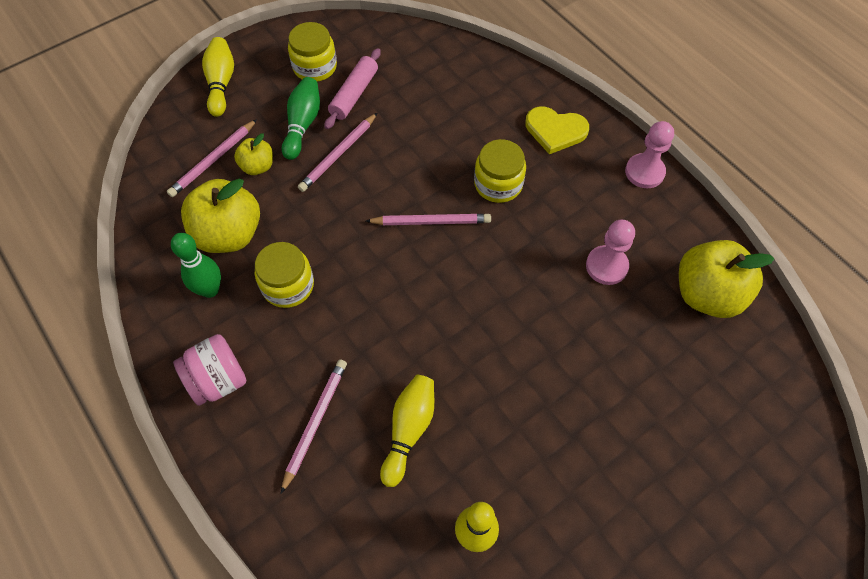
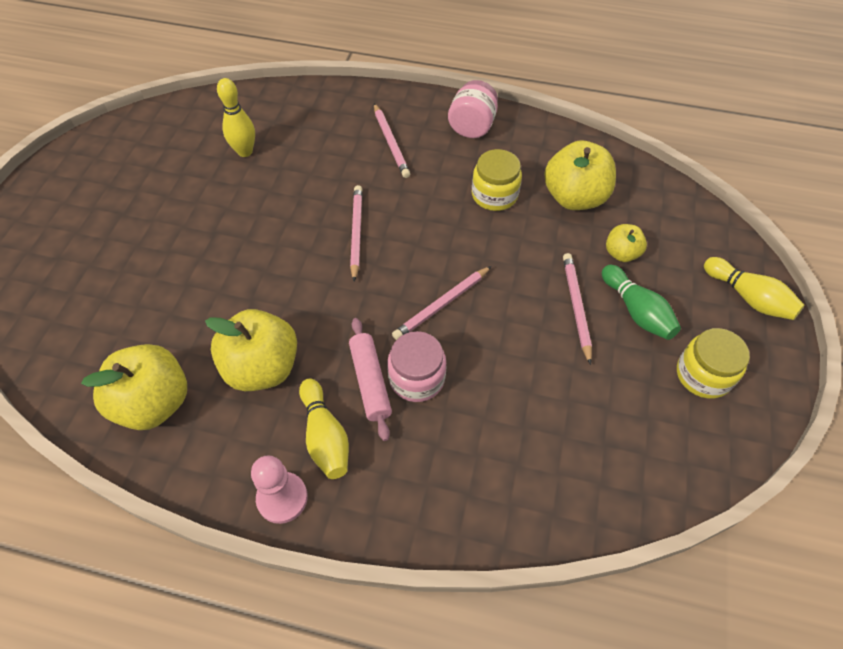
camera: 140 degrees right, 5 degrees down
(210, 290) = (540, 162): green bowling pin -> none
(213, 160) = (658, 235): pink pencil -> pink pencil (356, 233)
(354, 94) = (634, 373): pink rolling pin -> pink rolling pin (370, 381)
(409, 430) = (329, 172): yellow bowling pin -> yellow bowling pin (325, 436)
(498, 184) = (416, 378): yellow jar -> pink jar
(555, 131) = (410, 481): yellow heart -> none
(606, 266) = (262, 368): pink pawn -> yellow apple

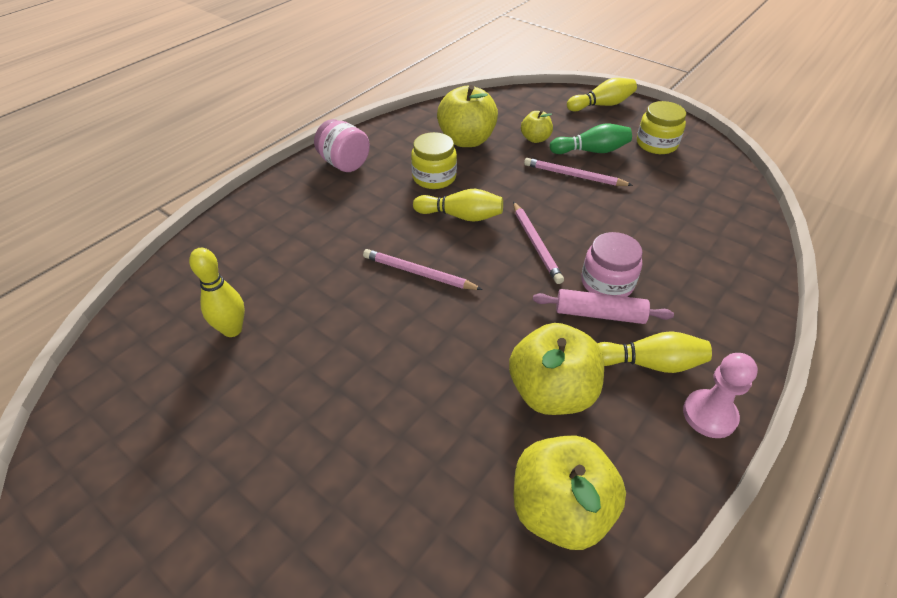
camera: 65 degrees left, 10 degrees down
(391, 142) = (320, 216): pink pencil -> none
(449, 235) = (461, 216): none -> yellow bowling pin

